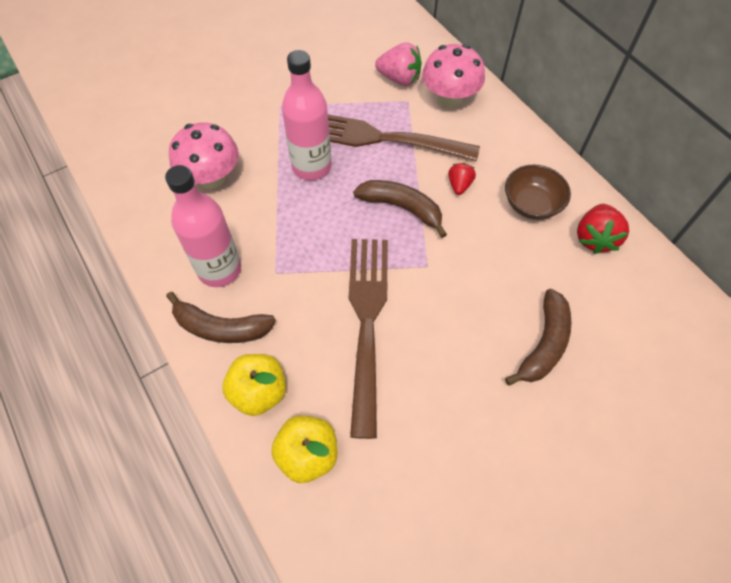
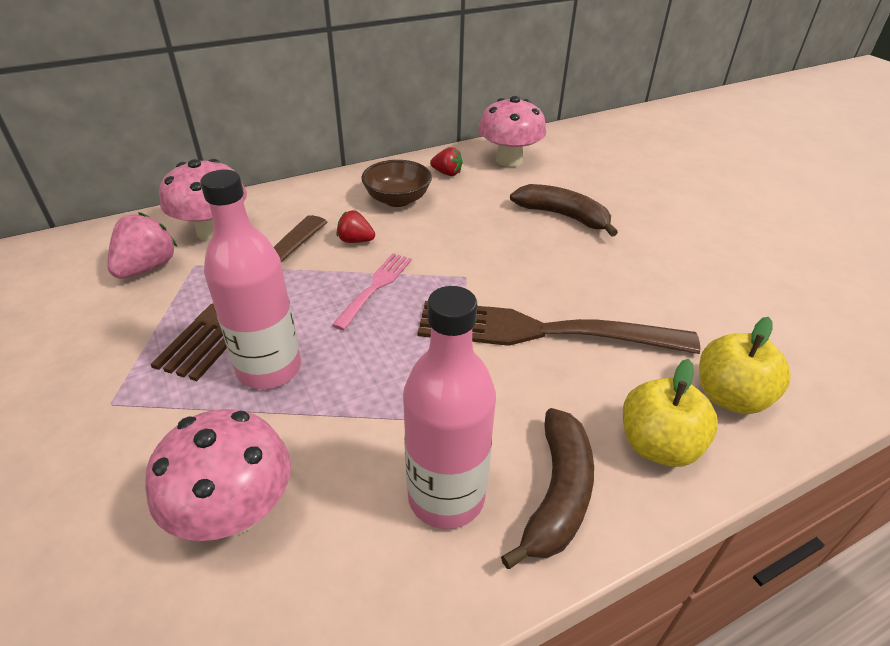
camera: 85 degrees left, 20 degrees down
(402, 208) = (376, 287): brown banana -> pink fork
(594, 238) = (447, 173): red strawberry -> red strawberry, size x0.61
(646, 293) = (509, 160): none -> pink mushroom

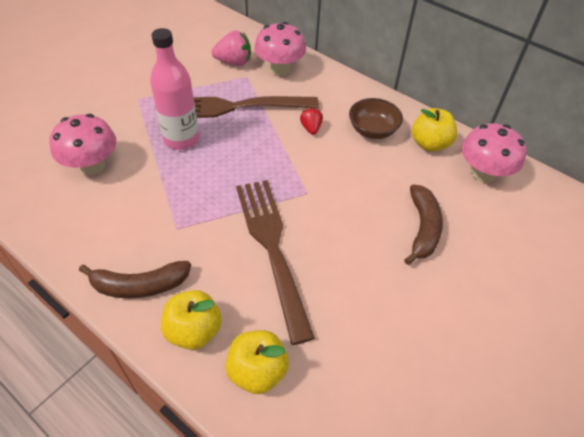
camera: 65 degrees right, 10 degrees up
(376, 287) = (270, 154): pink fork -> none
(446, 497) = (123, 238): pink bottle -> none
(447, 173) = (429, 144): red strawberry -> yellow apple

